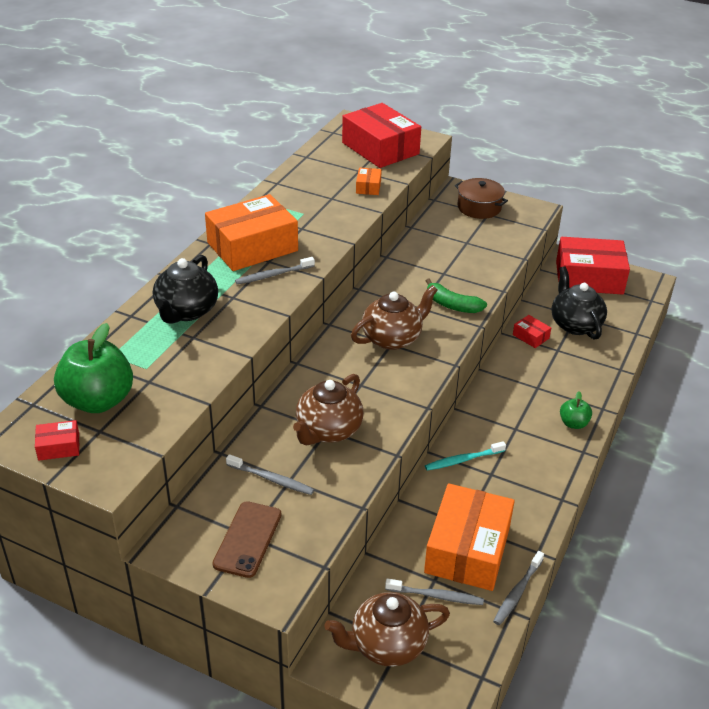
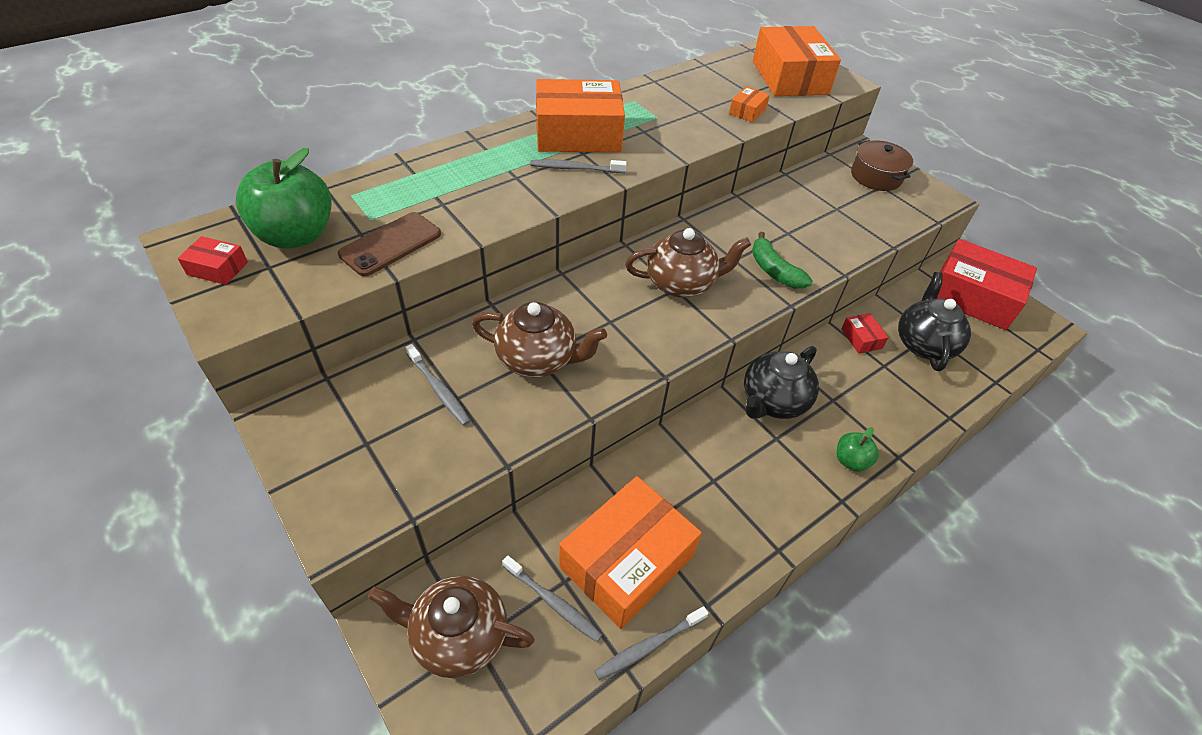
camera: 25 degrees right, 10 degrees up
(186, 311) = (459, 176): black teapot -> black teapot (773, 401)
(248, 539) = (361, 447): brown phone -> brown phone (390, 244)
(328, 430) = (538, 359): brown teapot -> brown teapot turned 135 degrees counterclockwise
(380, 148) = (790, 77): red box -> orange box
(463, 460) = (692, 450): turquoise toothbrush -> none

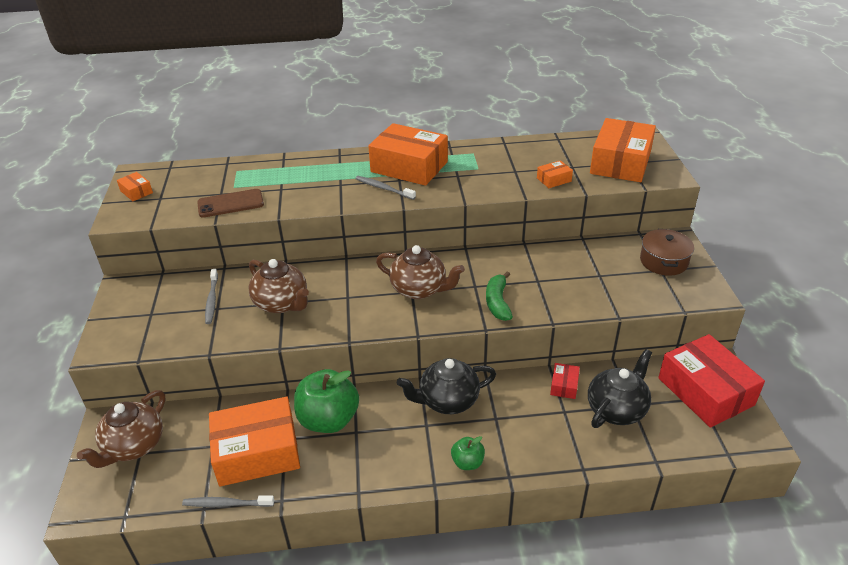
camera: 35 degrees right, 10 degrees down
(217, 268) = (136, 192): red box -> orange box
(296, 235) = (188, 185): green apple -> green apple (328, 420)
(458, 636) = (134, 446): brown teapot -> brown teapot turned 105 degrees counterclockwise
(553, 602) = (196, 454): grey toothbrush -> none

